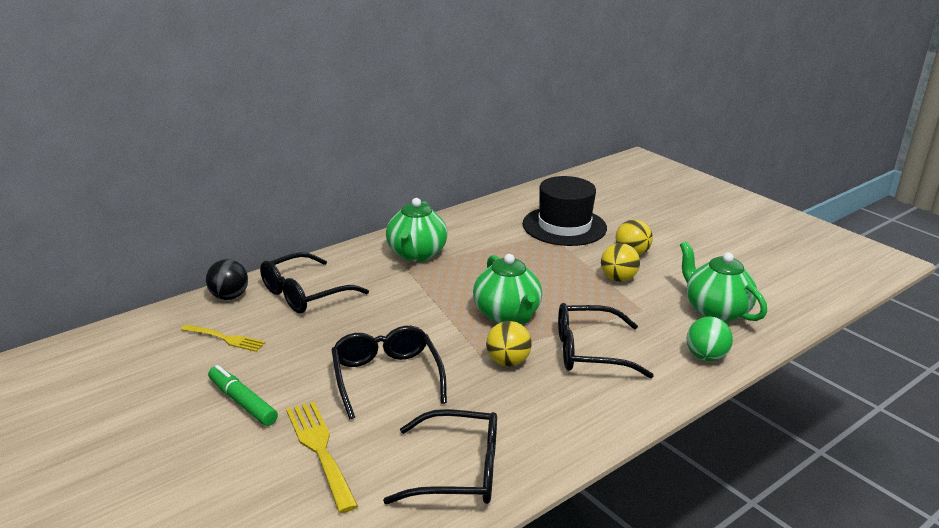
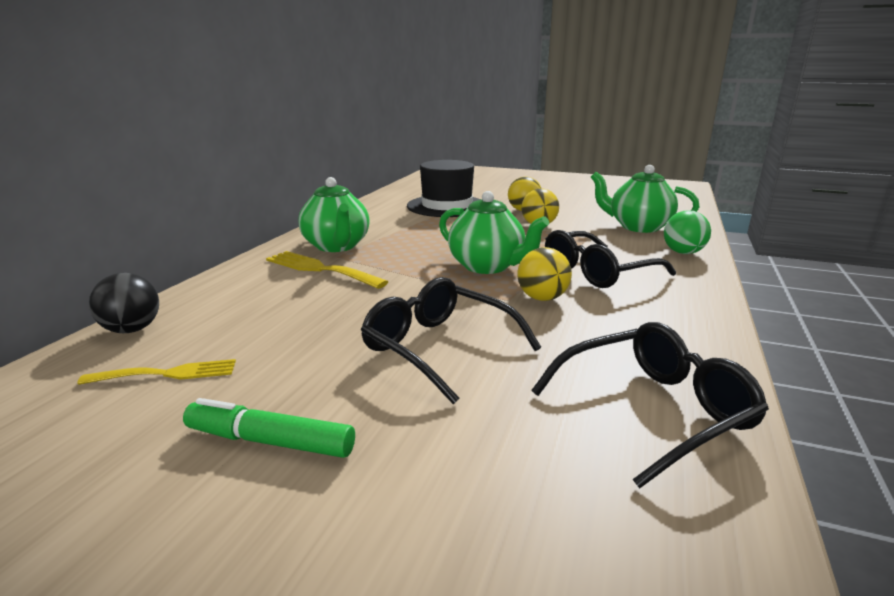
camera: 30 degrees left, 5 degrees down
(304, 294) = (241, 302): black glasses -> none
(320, 450) = (459, 457): yellow fork -> yellow fork (320, 269)

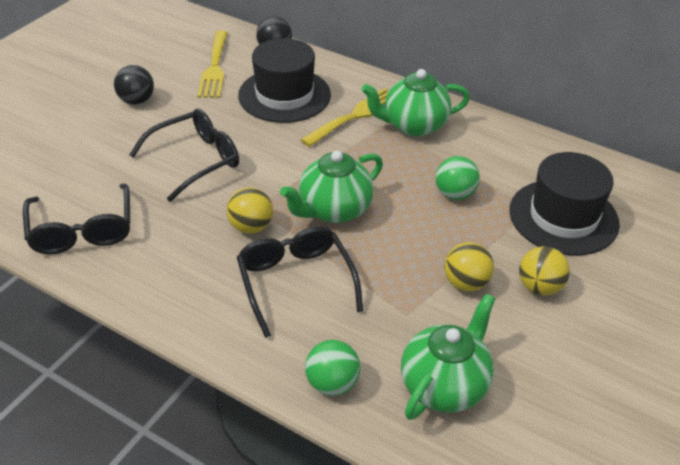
camera: 100 degrees right, 20 degrees up
(167, 374) = (214, 67): yellow fork -> yellow fork, size x1.54
(270, 309) = (284, 95): none -> black hat
(270, 441) = (136, 100): green marker -> black ball
(437, 230) = (454, 194): none -> green ball

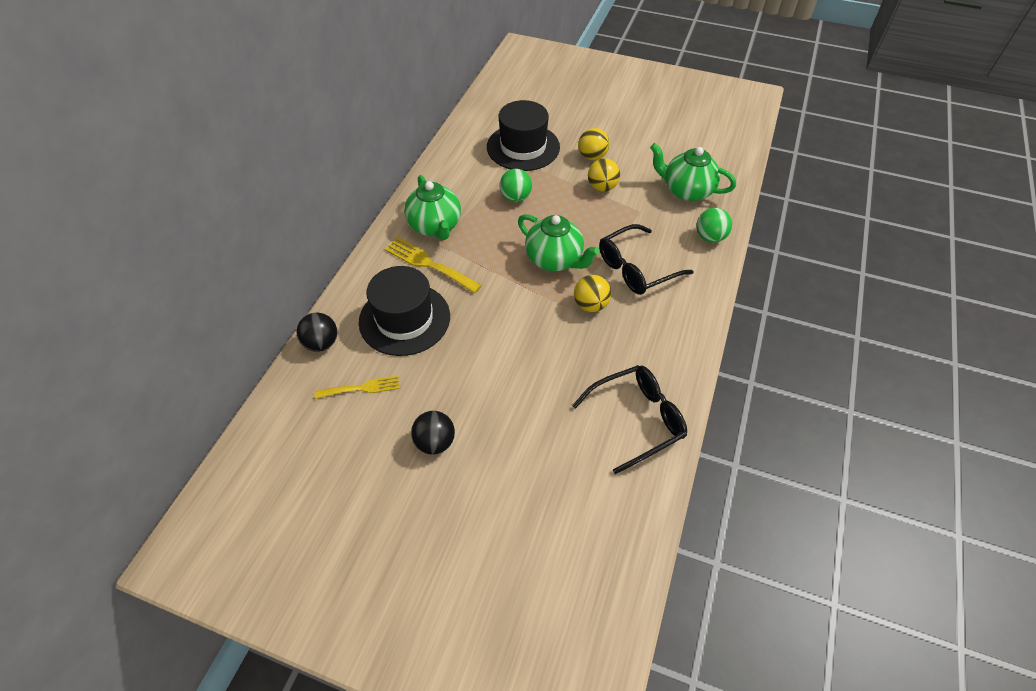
camera: 100 degrees left, 10 degrees up
(195, 160) = (520, 363): black glasses -> none
(214, 67) = (362, 388): yellow fork -> yellow fork, size x0.65

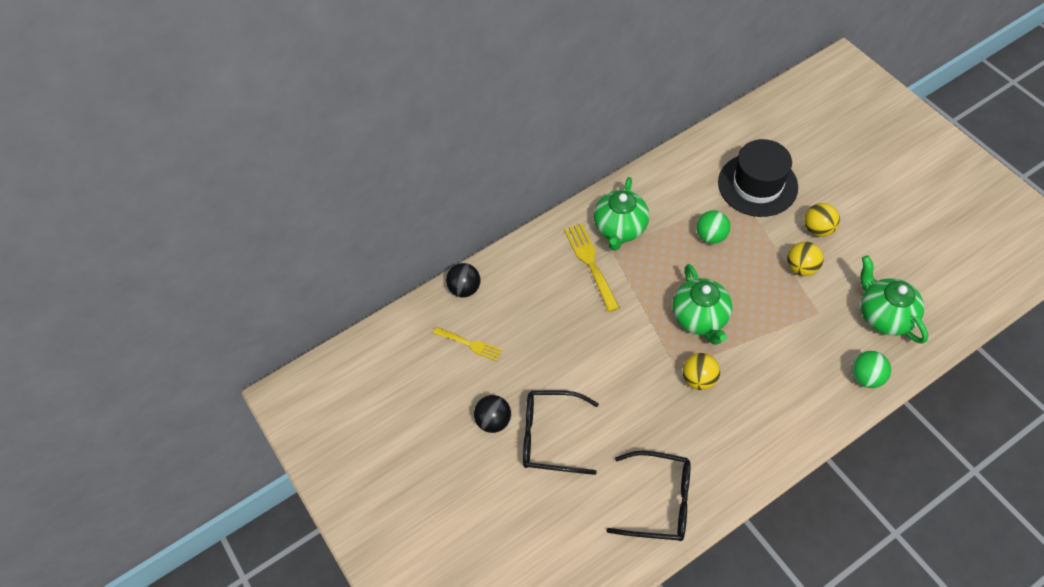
camera: 40 degrees right, 5 degrees up
(404, 319) = (538, 303): black hat -> none
(636, 268) = (767, 368): black glasses -> black glasses (550, 436)

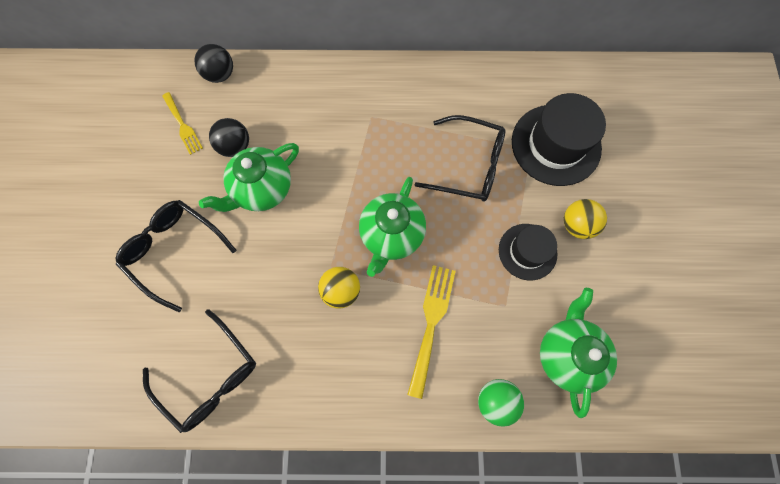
camera: 30 degrees right, 15 degrees up
(493, 421) = (143, 205): black ball -> black ball (235, 146)
(590, 263) = (341, 120): yellow fork -> yellow fork (431, 323)
(620, 229) = (393, 106): green teapot -> green teapot (262, 189)
(711, 236) = (468, 165): green ball -> black glasses
(801, 268) = (527, 251): yellow ball -> black hat

